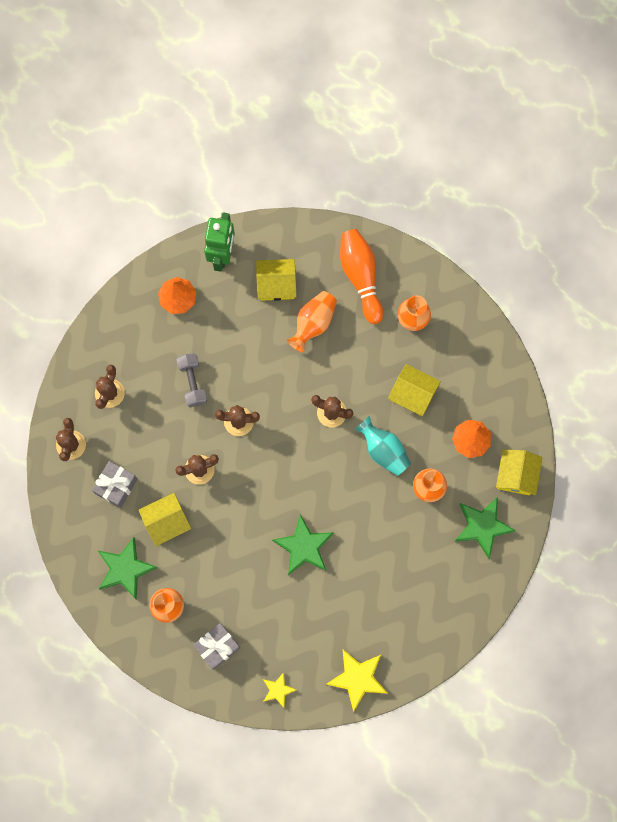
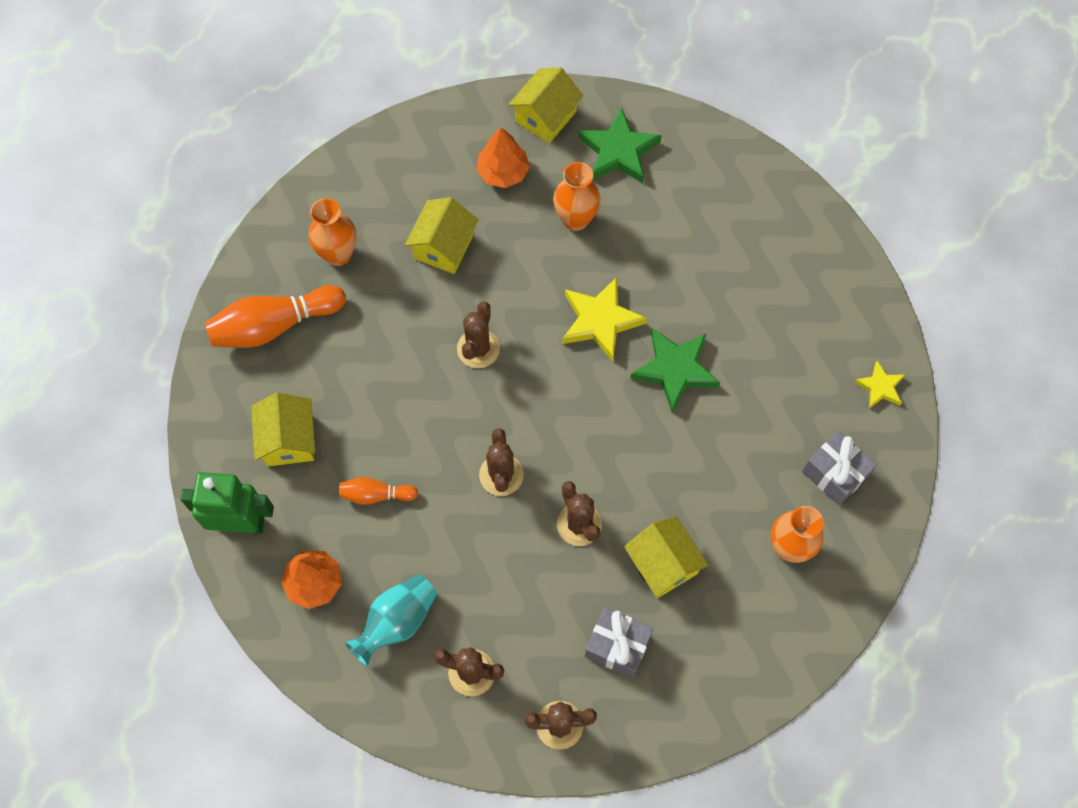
camera: 95 degrees left, 10 degrees down
(125, 569) = (742, 618): green star -> none
(192, 382) = (446, 547): grey dumbbell -> none
(233, 339) = (376, 494): none -> orange bowling pin
(313, 323) = (346, 384): orange vase -> none
(357, 678) = (845, 287): yellow star -> yellow star (600, 321)
(383, 450) = (526, 278): turquoise vase -> turquoise vase (397, 621)
(516, 475) = (545, 116): yellow house -> yellow house turned 60 degrees counterclockwise

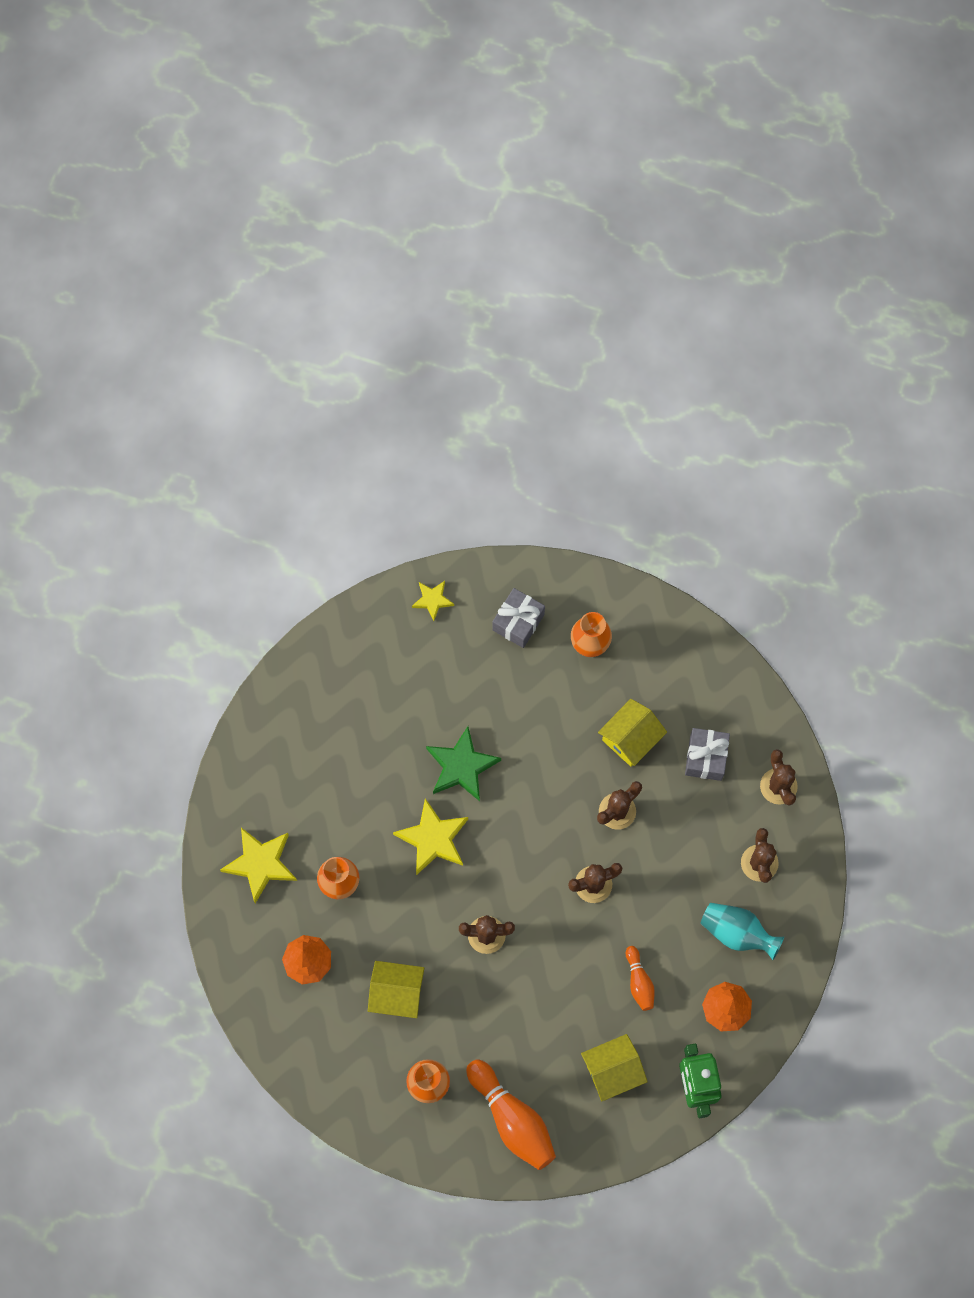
camera: 105 degrees left, 5 degrees up
(545, 116) = (240, 939): yellow house -> none
(618, 151) = (261, 864): green star -> yellow star

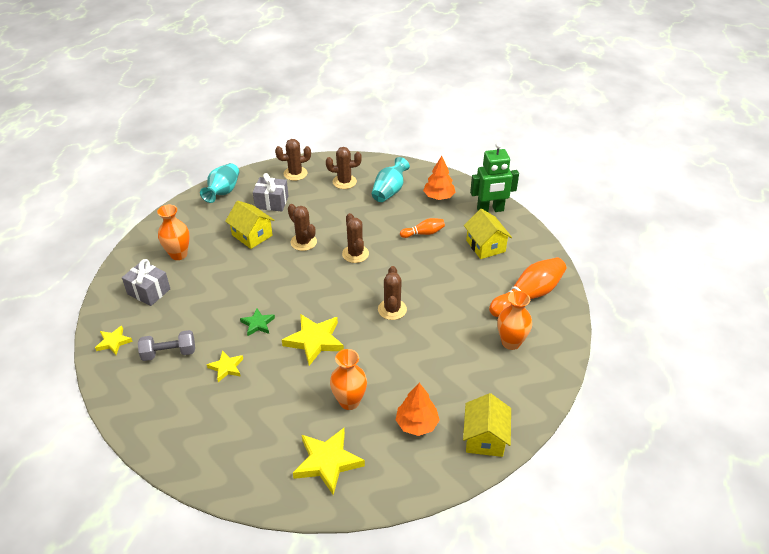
camera: 90 degrees left, 30 degrees down
(392, 738) = (226, 367): none -> yellow star
(397, 993) = (440, 363): yellow house -> yellow house (485, 438)
(414, 668) = (169, 353): none -> grey dumbbell
(461, 766) = (258, 324): green star -> green star, size x0.57
(729, 684) = (223, 192): none -> turquoise vase

